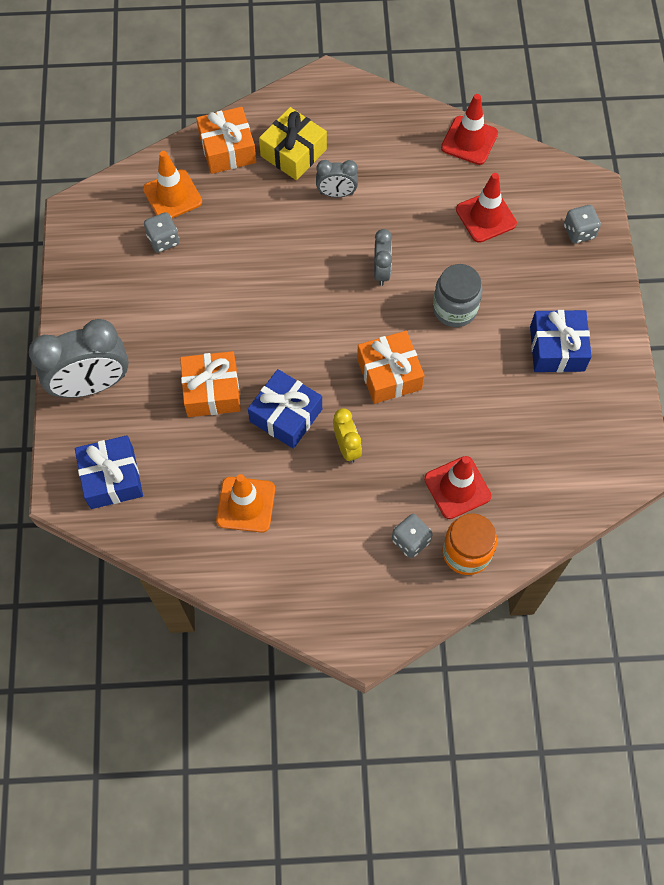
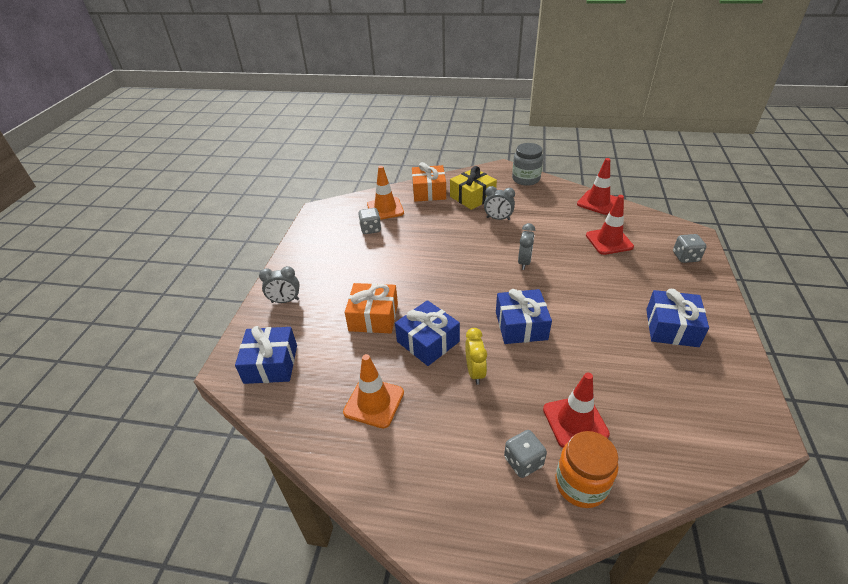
camera: 15 degrees right, 25 degrees down
(92, 385) = (285, 301): grey clock -> grey clock, size x0.52
(389, 374) = (521, 325): orange gift -> blue gift
(454, 308) = (581, 290): grey jar -> grey jar (526, 179)

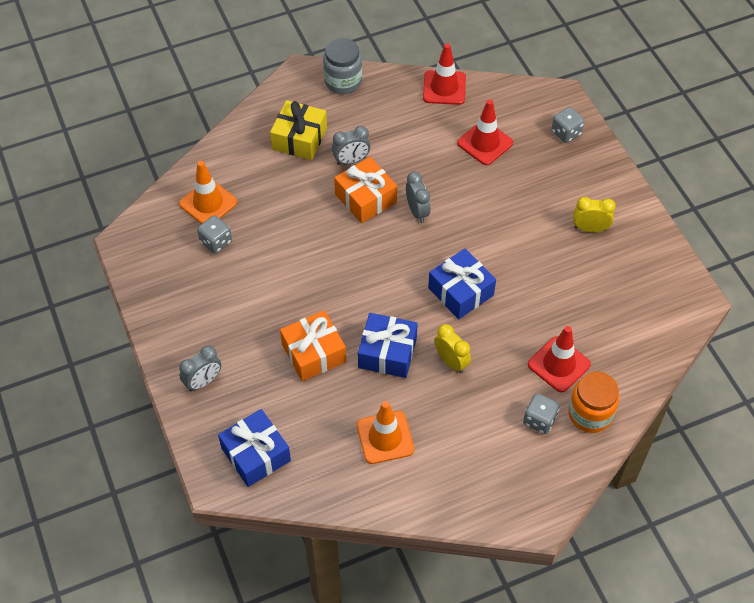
camera: 35 degrees left, 15 degrees up
(429, 192) = (240, 152): orange gift -> orange gift (365, 198)
(671, 327) = (590, 228): blue gift -> yellow clock

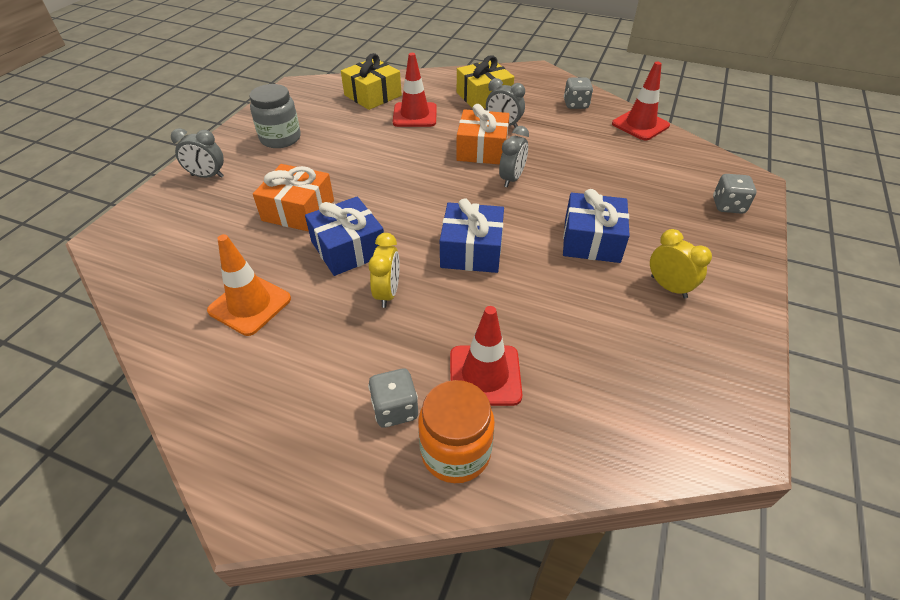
camera: 45 degrees right, 10 degrees down
(208, 203) = (372, 95): orange traffic cone -> yellow gift
(216, 242) = (344, 115): grey dice -> grey dice (576, 104)
(256, 454) = (156, 241): blue gift -> blue gift (591, 240)
(343, 81) = (560, 86): grey jar -> grey jar (280, 138)
(485, 143) = (633, 171): red traffic cone -> red traffic cone (415, 115)

